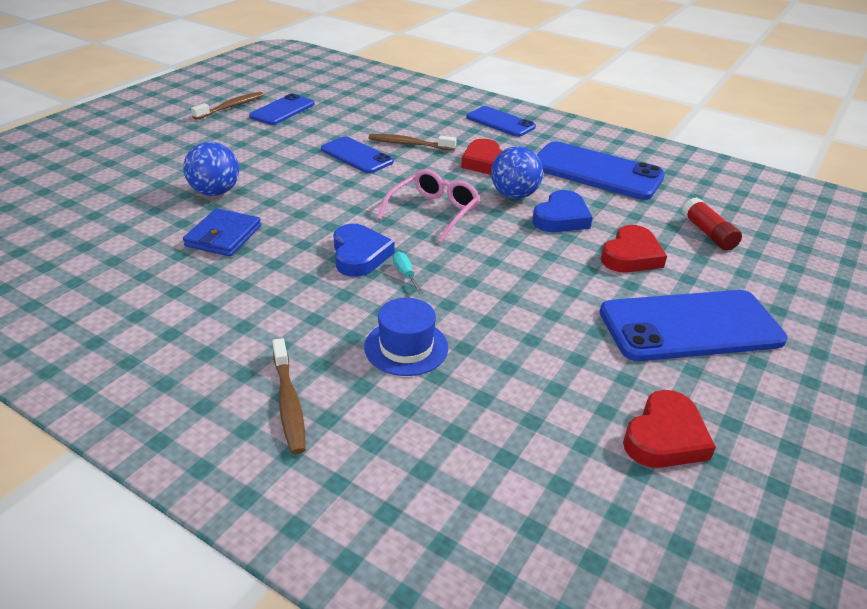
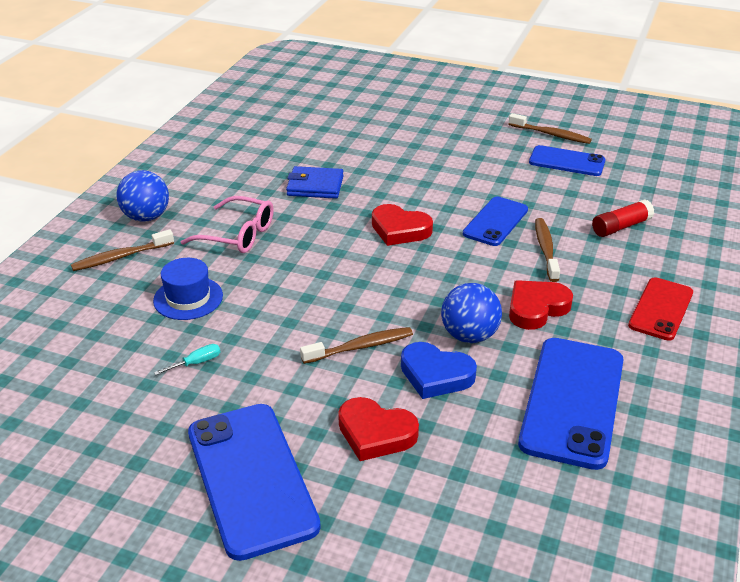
camera: 80 degrees right, 0 degrees up
(215, 192) = (382, 166): blue ball -> blue ball (146, 217)
(359, 255) = (311, 254): blue heart -> none
(405, 274) = (289, 283): turquoise screwdriver -> turquoise screwdriver (196, 363)
(433, 212) = (405, 285): pink glasses -> pink glasses (238, 235)
(500, 122) = (660, 309): blue phone -> red phone
(518, 247) = (361, 347): none -> brown toothbrush
(665, 437) = (89, 452): red heart -> red heart (399, 230)
(708, 233) = (458, 509): red glue stick -> red glue stick (621, 227)

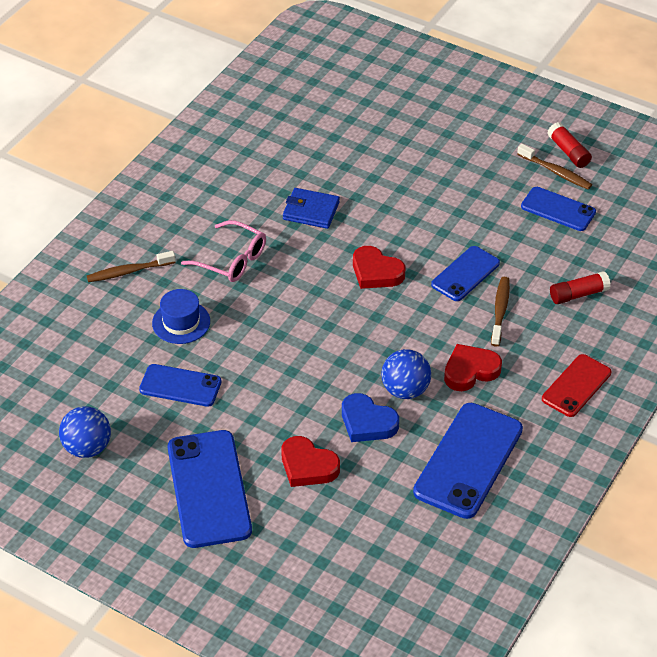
camera: 10 degrees right, 10 degrees up
(146, 217) = (154, 229): blue ball -> blue ball (87, 448)
(196, 363) = (180, 386): turquoise screwdriver -> blue phone
(361, 347) = (314, 388): brown toothbrush -> none
(556, 119) = (568, 152): none -> red glue stick

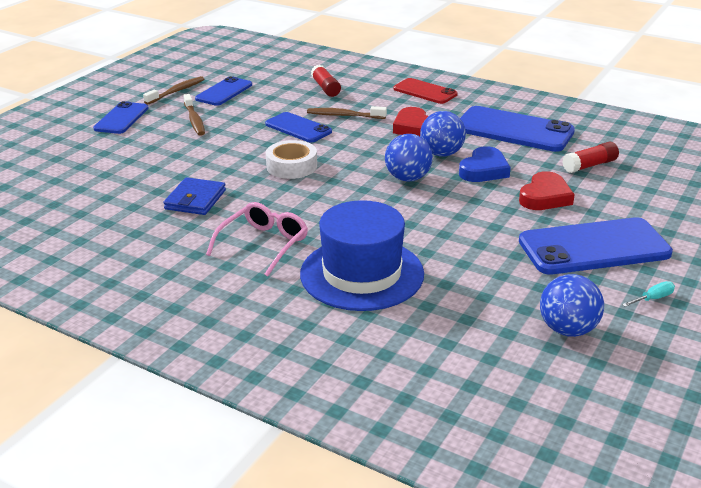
camera: 90 degrees left, 15 degrees down
(122, 515) = (652, 299): none -> turquoise screwdriver
(128, 271) = (275, 316): brown toothbrush -> brown toothbrush (194, 120)
(180, 386) = (459, 270): blue phone -> blue phone (121, 118)
(181, 322) = (362, 274): blue hat -> blue hat, size x1.82
(349, 359) = (408, 178): none -> blue ball
(376, 272) = (291, 166): red heart -> white tape
(568, 152) = (152, 86): red glue stick -> red glue stick (589, 165)

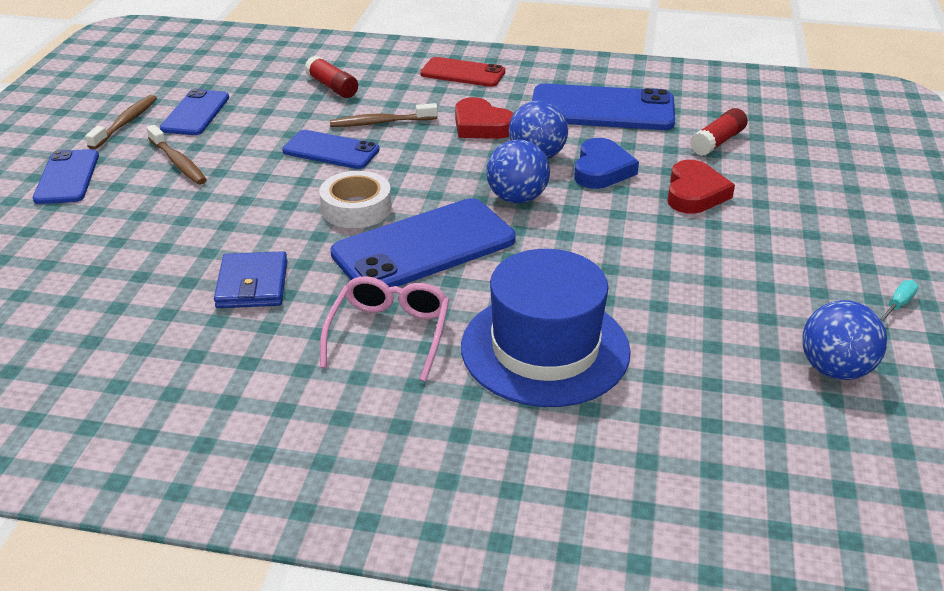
camera: 20 degrees left, 5 degrees up
(593, 247) = (791, 250): blue phone -> blue phone (424, 247)

